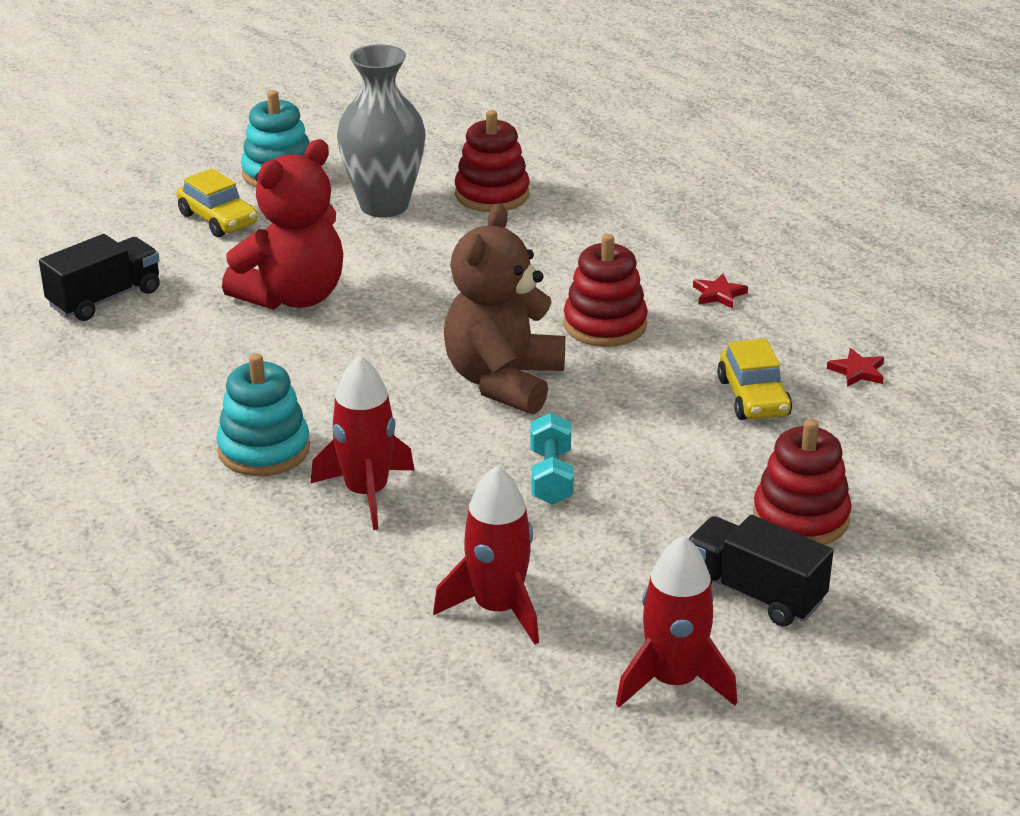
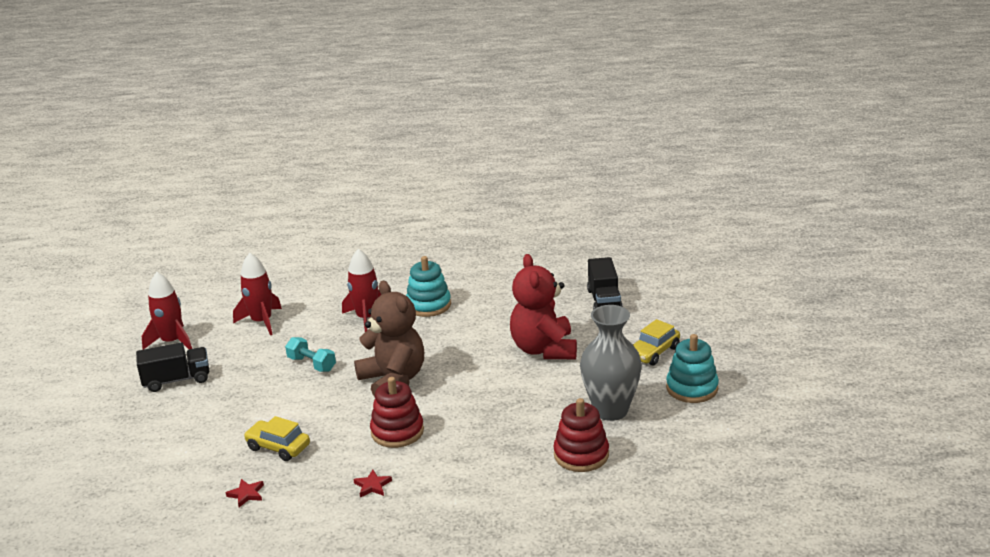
camera: 130 degrees right, 5 degrees down
(218, 219) = (653, 352): yellow car -> yellow car turned 45 degrees counterclockwise
(800, 518) = (191, 414): red stacking toy -> none

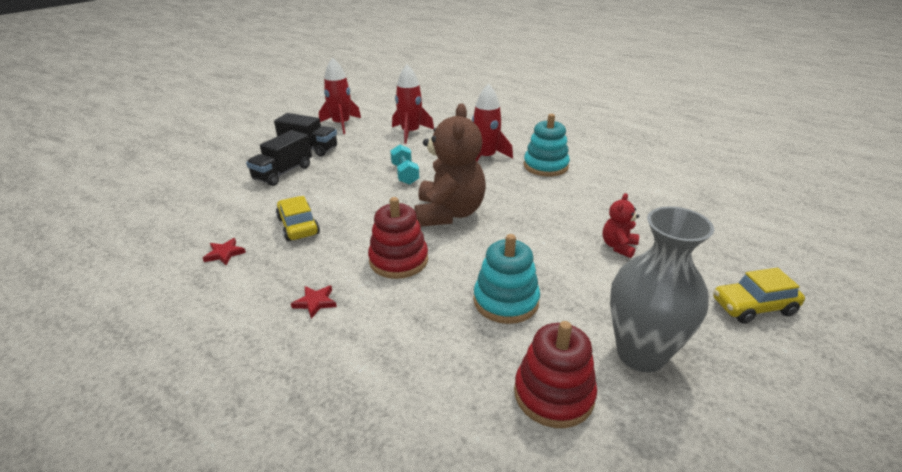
camera: 35 degrees right, 5 degrees up
(544, 349) = (618, 246): red teddy bear -> red teddy bear, size x0.47
(604, 301) = (728, 226): black truck -> black truck (283, 173)
(692, 388) = (781, 382): turquoise stacking toy -> turquoise stacking toy (506, 301)

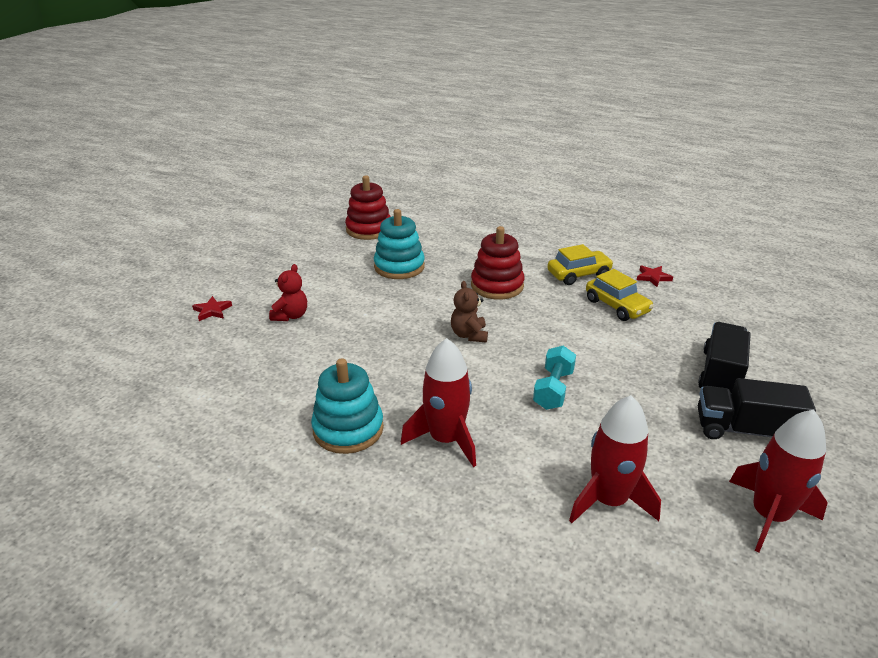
camera: 170 degrees right, 0 degrees up
(315, 302) = (541, 254): red star -> red star (212, 311)
(405, 174) = (553, 389): turquoise dumbbell -> turquoise dumbbell turned 45 degrees clockwise
(449, 213) = (469, 335): brown teddy bear -> brown teddy bear, size x0.47
(641, 354) = (309, 248): grey vase -> none
(753, 307) = (206, 279): yellow car -> yellow car (578, 274)

